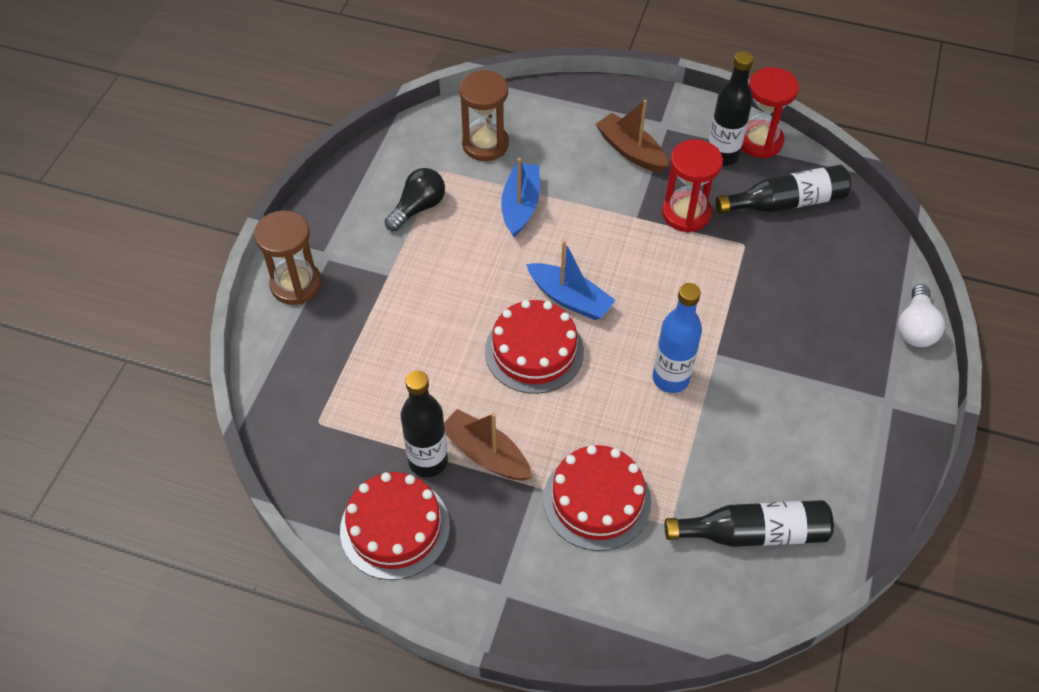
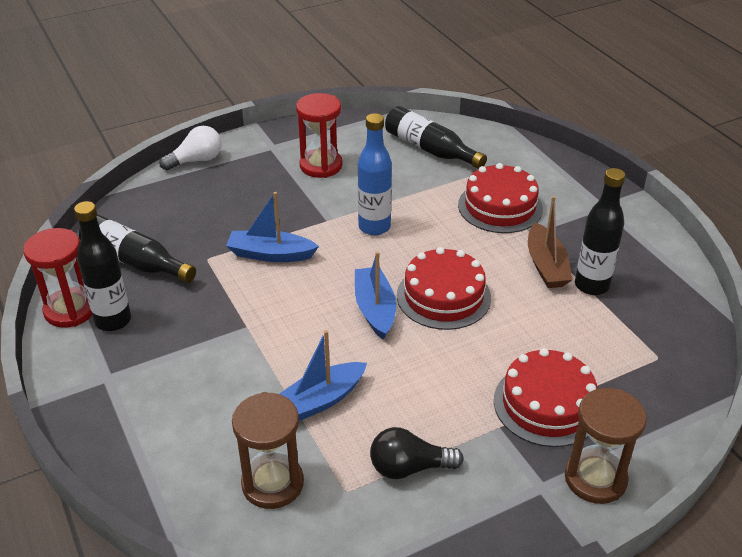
camera: 135 degrees left, 15 degrees down
(395, 528) = (648, 268): red cake -> red cake (547, 404)
(630, 151) = (167, 377): brown boat -> none
(686, 213) = (209, 303): red hourglass -> red hourglass (321, 166)
(708, 284) = (270, 254): none -> blue boat

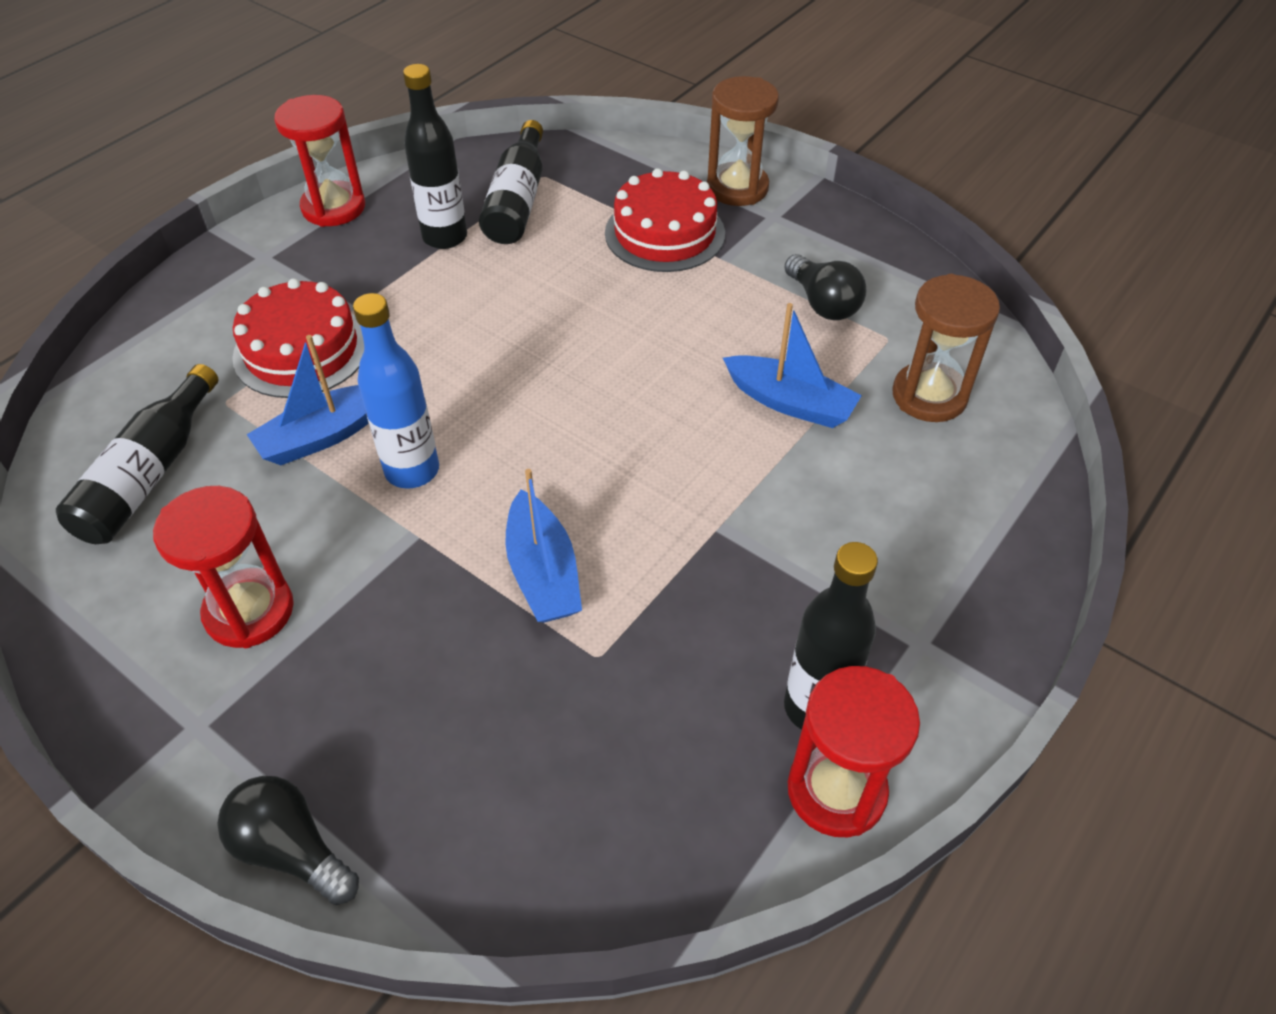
camera: 115 degrees left, 10 degrees up
(135, 261) = (663, 766): black bottle -> black bottle (517, 200)
(196, 160) = (291, 849): white light bulb -> black light bulb
(375, 309) = (599, 408): blue boat -> blue boat (324, 435)
(443, 296) = (535, 352): red cake -> none
(546, 266) = (423, 279): brown boat -> none
(649, 243) = (333, 208): none -> red hourglass

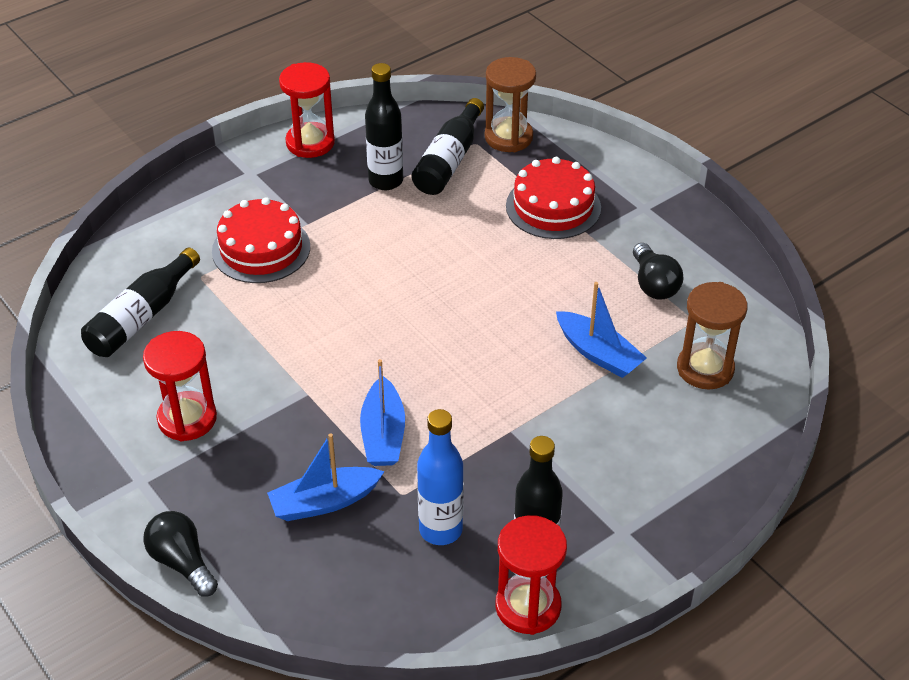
camera: 15 degrees right, 5 degrees down
(324, 435) = (262, 313): blue boat -> blue boat (324, 502)
(412, 470) = (315, 349): blue bottle -> blue bottle (440, 529)
(737, 188) = (624, 179): brown hourglass -> brown hourglass (508, 137)

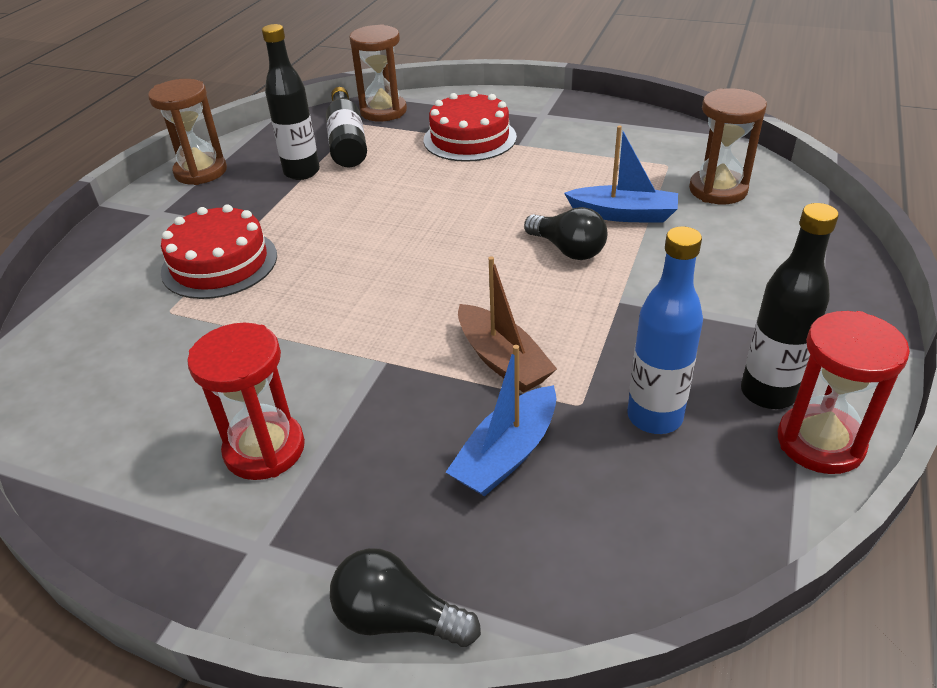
camera: 30 degrees left, 5 degrees down
(142, 317) = (124, 374): black bottle -> none
(310, 143) = (201, 172): red hourglass -> brown hourglass
(383, 434) = (502, 360): blue boat -> brown boat
(654, 284) = (609, 155): black light bulb -> black light bulb (568, 250)

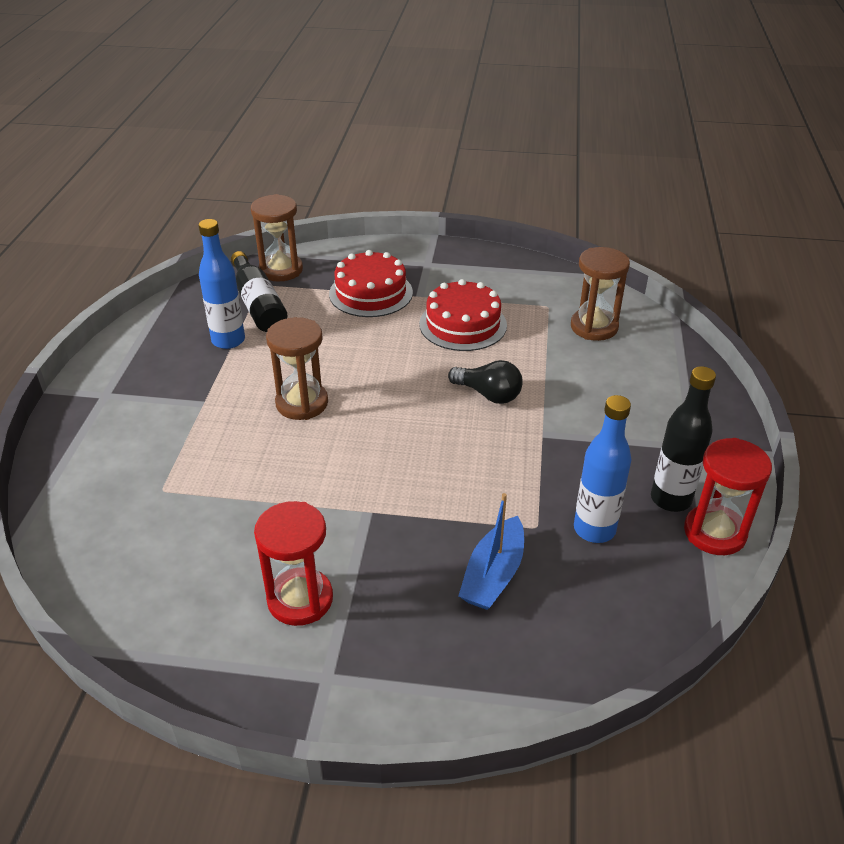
camera: 15 degrees left, 0 degrees up
(201, 172) = (130, 348): brown hourglass -> brown hourglass (302, 403)
(219, 263) = (189, 439): red cake -> red cake (463, 324)
(302, 172) = (228, 340): black bottle -> blue bottle
(397, 618) = (453, 709): black light bulb -> none
(502, 360) = (466, 498): brown boat -> none
(623, 214) = (524, 357): blue boat -> none

